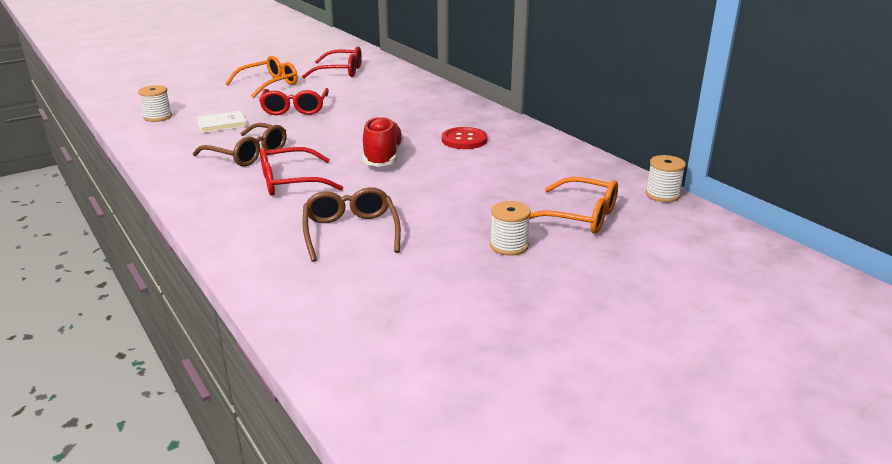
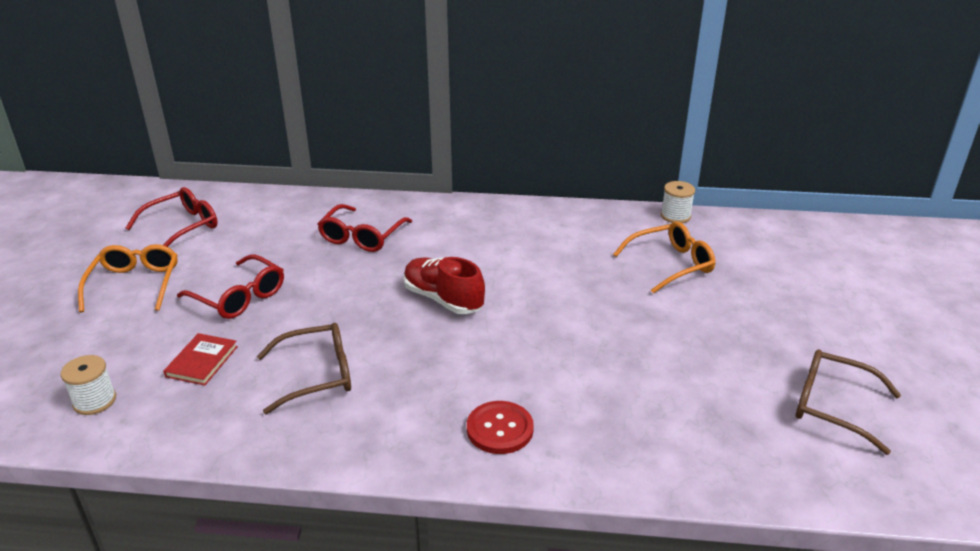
camera: 50 degrees left, 5 degrees up
(222, 124) = (202, 361): white book -> red book
(290, 182) = (426, 374): red glasses -> red glasses (362, 237)
(350, 232) = (575, 383): brown glasses -> brown glasses (832, 406)
(464, 140) = (466, 243): red button -> red button (500, 429)
(509, 246) = (683, 317): white spool -> none

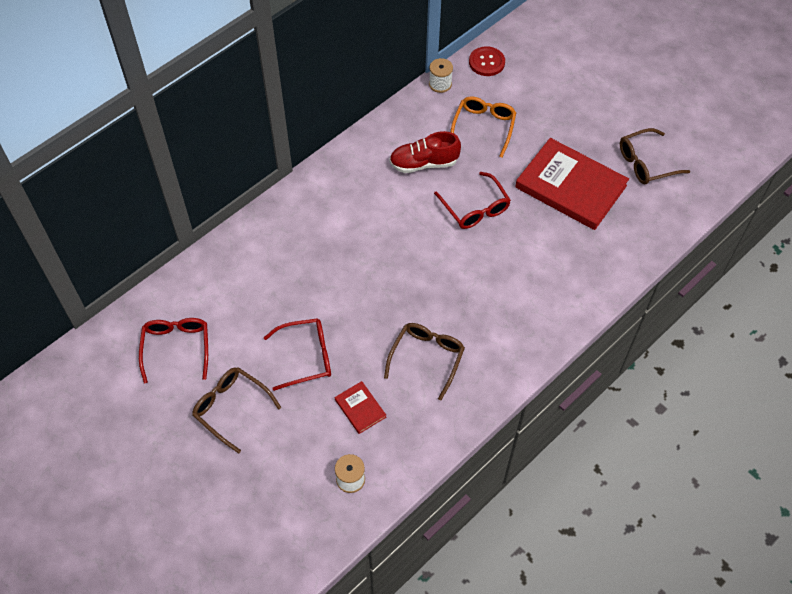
camera: 50 degrees left, 25 degrees up
(135, 284) = (231, 408): orange glasses -> brown glasses
(362, 237) = (299, 253): red glasses -> red glasses (475, 208)
(443, 299) = (412, 255): red shoe -> red shoe (423, 163)
(500, 429) = (544, 304): red button -> red button (486, 62)
(696, 362) = (570, 187): none -> red book

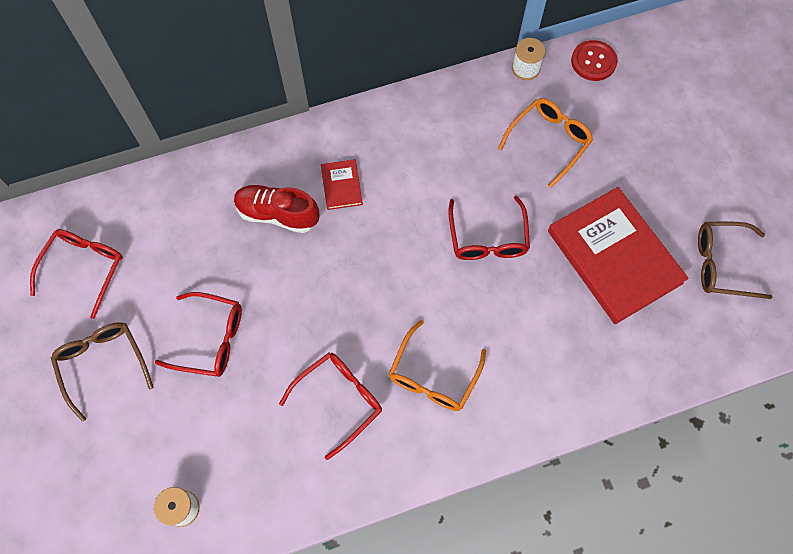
camera: 25 degrees right, 10 degrees up
(360, 408) = (235, 427): red book -> red book (341, 186)
(423, 163) = (457, 159): red shoe -> red shoe (277, 214)
(427, 358) = (339, 400): brown glasses -> red glasses
(486, 314) = (433, 376): none -> orange glasses

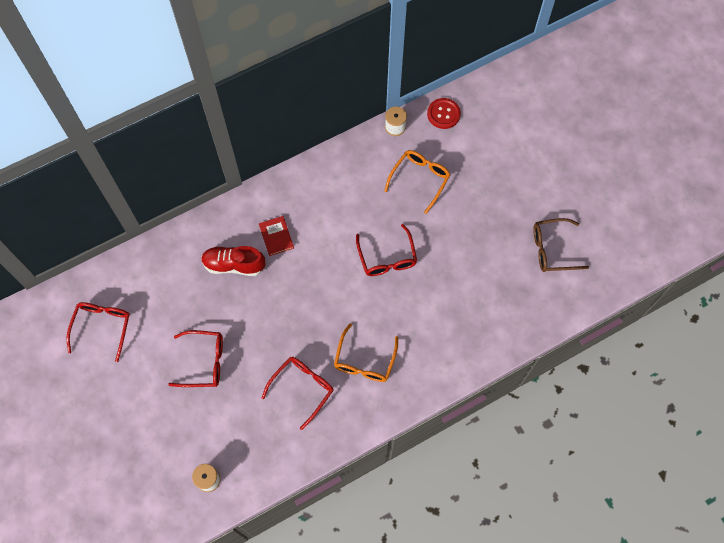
camera: 10 degrees left, 0 degrees up
(103, 364) = (131, 392): brown glasses -> none
(614, 257) = (477, 257): red book -> none

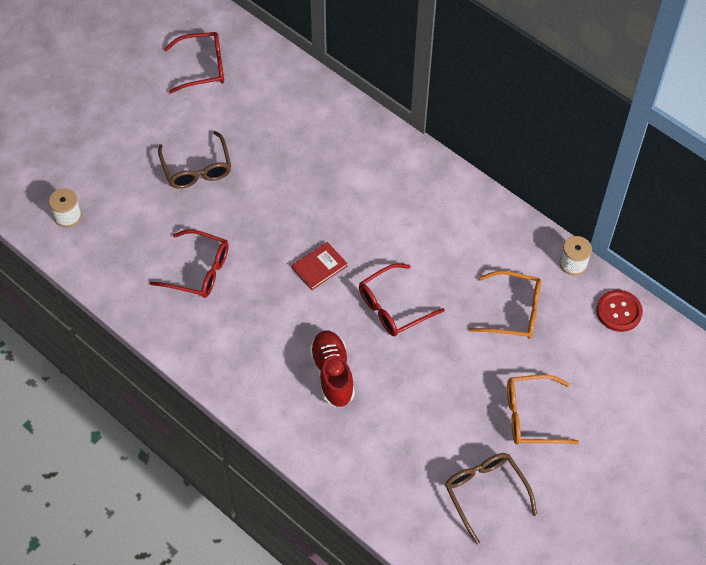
camera: 70 degrees right, 10 degrees down
(204, 362) = (197, 169): red glasses -> brown glasses
(234, 265) = (320, 158): red shoe -> red shoe (332, 374)
(276, 236) = (372, 187): red book -> red book (319, 267)
(364, 361) = (254, 323): orange glasses -> orange glasses (531, 416)

